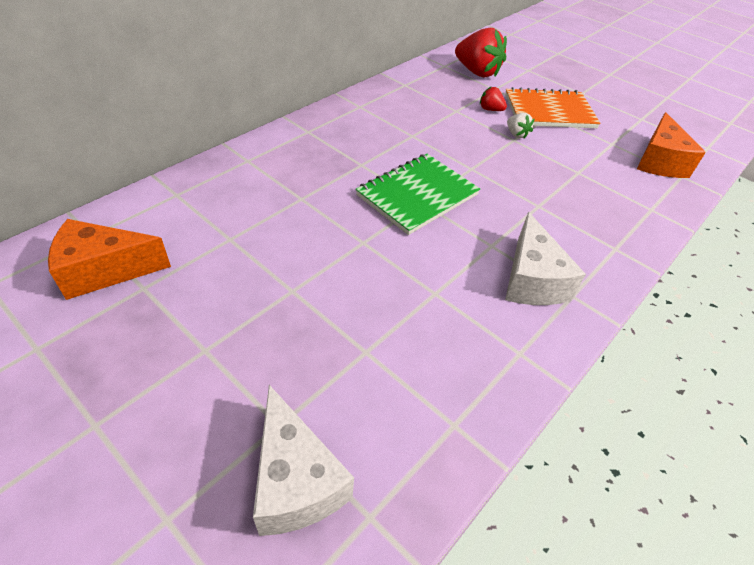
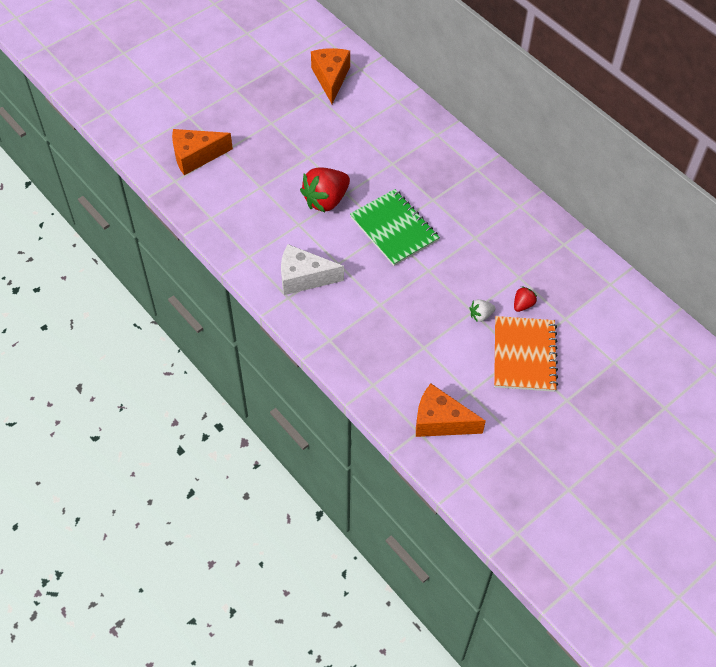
camera: 100 degrees right, 10 degrees up
(295, 481) = (196, 156): white cheese -> orange cheese
(477, 72) = (599, 310): red strawberry -> red strawberry (326, 200)

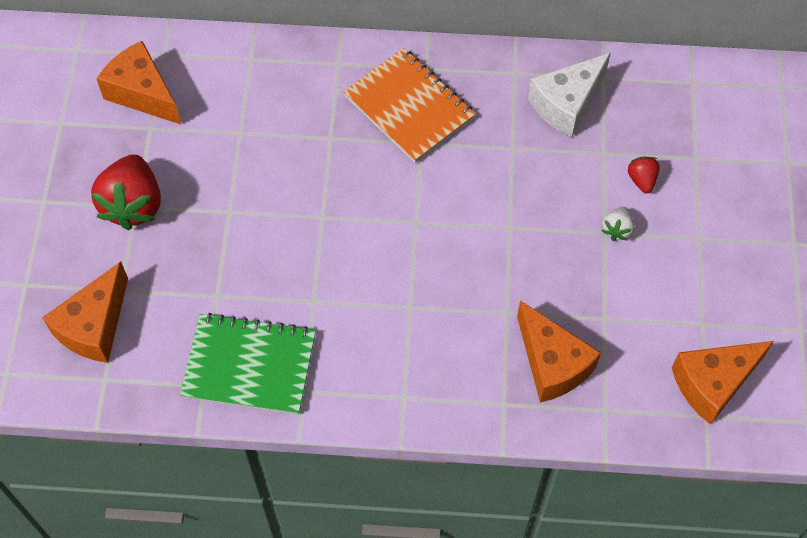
camera: 45 degrees left, 5 degrees up
(303, 278) = (393, 359): white cheese -> white cheese (566, 104)
(326, 200) = (310, 245): red strawberry -> red strawberry (133, 205)
(373, 343) = (552, 364): none -> orange cheese
(394, 229) = (421, 213): green notebook -> green notebook (249, 366)
(524, 355) = (705, 234): orange notebook -> orange notebook (409, 107)

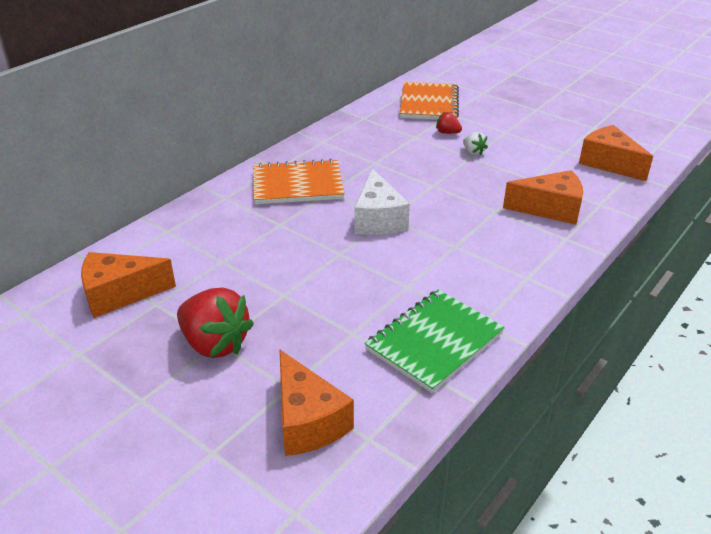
camera: 55 degrees left, 25 degrees down
(566, 104) = (367, 134): white cheese -> white cheese (378, 219)
(701, 121) = (429, 103): none -> orange notebook
(713, 383) = (609, 163): orange cheese -> orange cheese turned 135 degrees clockwise

